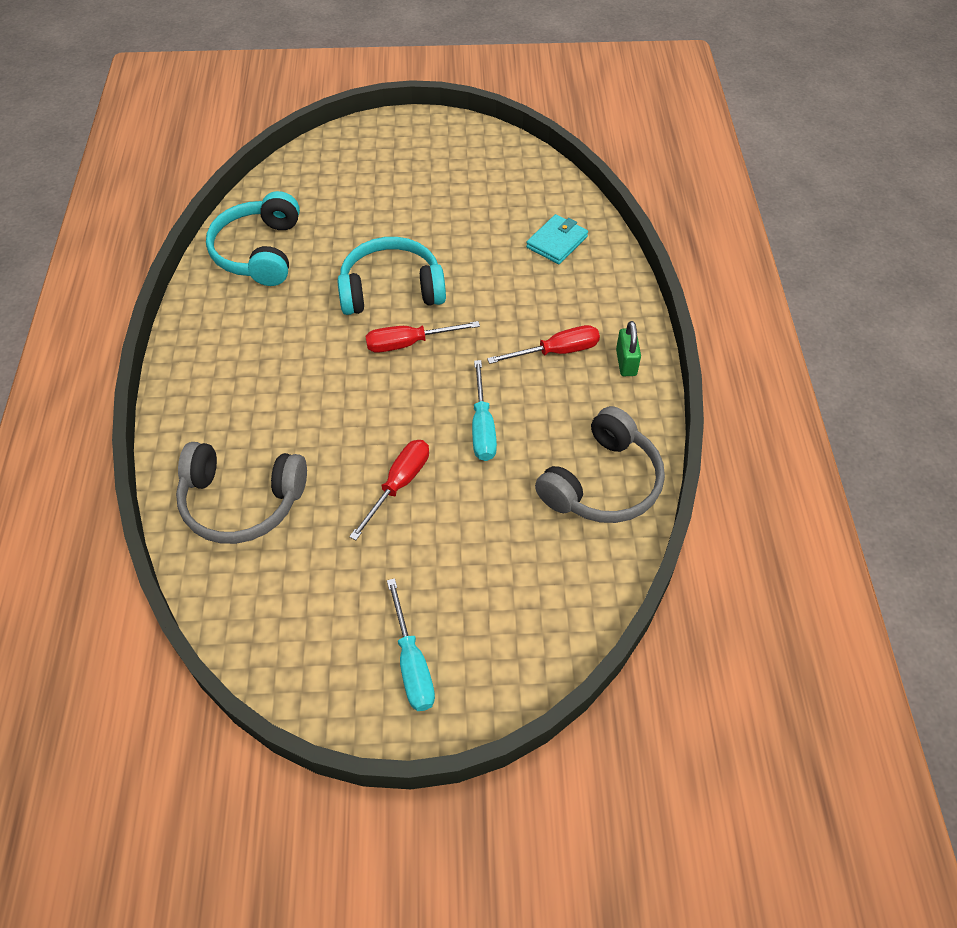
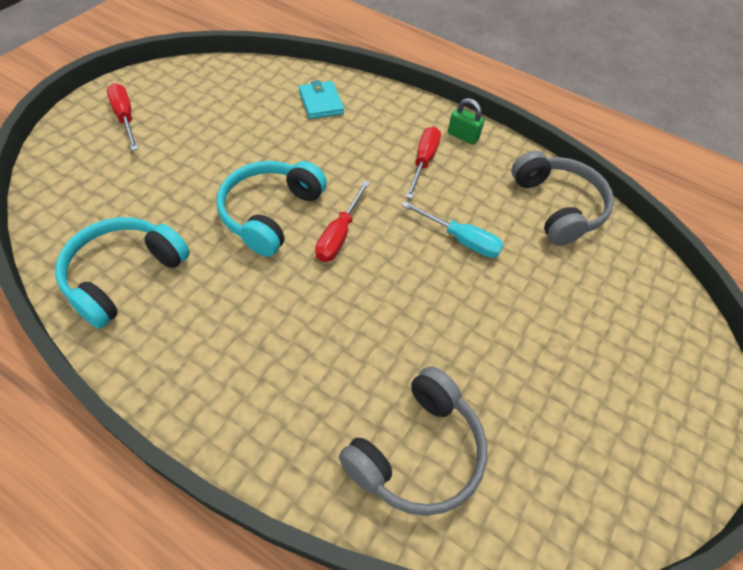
camera: 60 degrees left, 0 degrees up
(259, 252) = (124, 276): turquoise headphones -> turquoise headphones turned 90 degrees clockwise
(399, 484) = (480, 322): red screwdriver -> red screwdriver (125, 117)
(412, 663) = (660, 410): turquoise screwdriver -> none

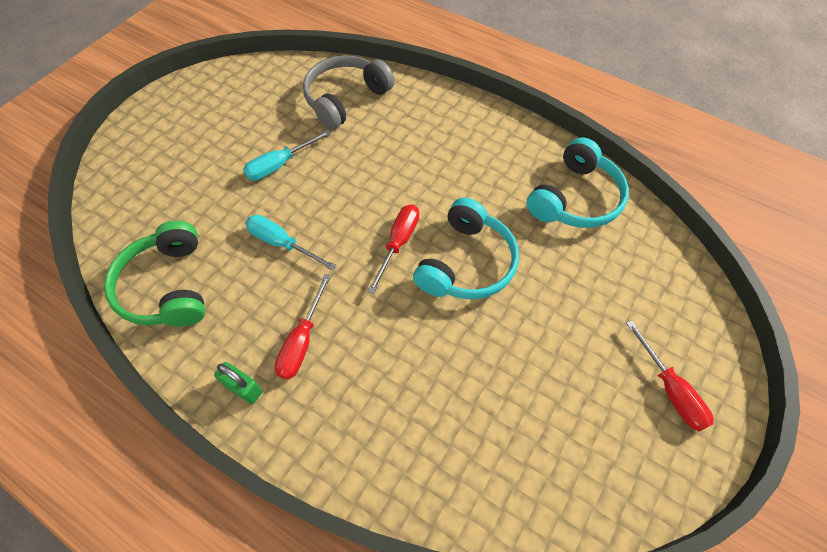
camera: 175 degrees left, 5 degrees up
(321, 103) = (429, 441): turquoise wallet -> none
(488, 334) = (280, 165): none -> turquoise screwdriver
(557, 207) = (168, 286): grey headphones -> green headphones

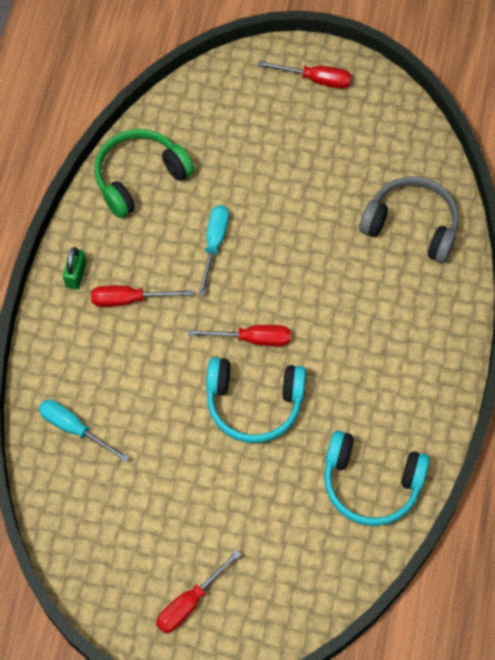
camera: 70 degrees right, 5 degrees up
(166, 117) = (315, 79): none -> red screwdriver
(280, 165) = (300, 203): turquoise screwdriver -> turquoise screwdriver (74, 428)

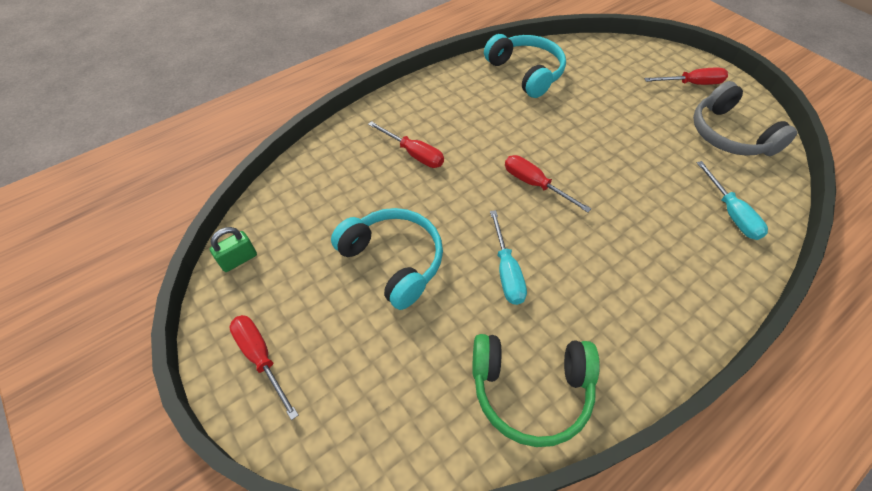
camera: 140 degrees left, 10 degrees down
(76, 275) = (664, 334): green padlock -> green padlock (239, 259)
(129, 299) = (622, 277): red screwdriver -> red screwdriver (414, 154)
(214, 244) = (506, 271): turquoise screwdriver -> turquoise screwdriver turned 60 degrees counterclockwise
(254, 403) = (567, 148): turquoise headphones -> turquoise headphones (393, 261)
(411, 226) = (338, 179): grey headphones -> grey headphones (729, 134)

